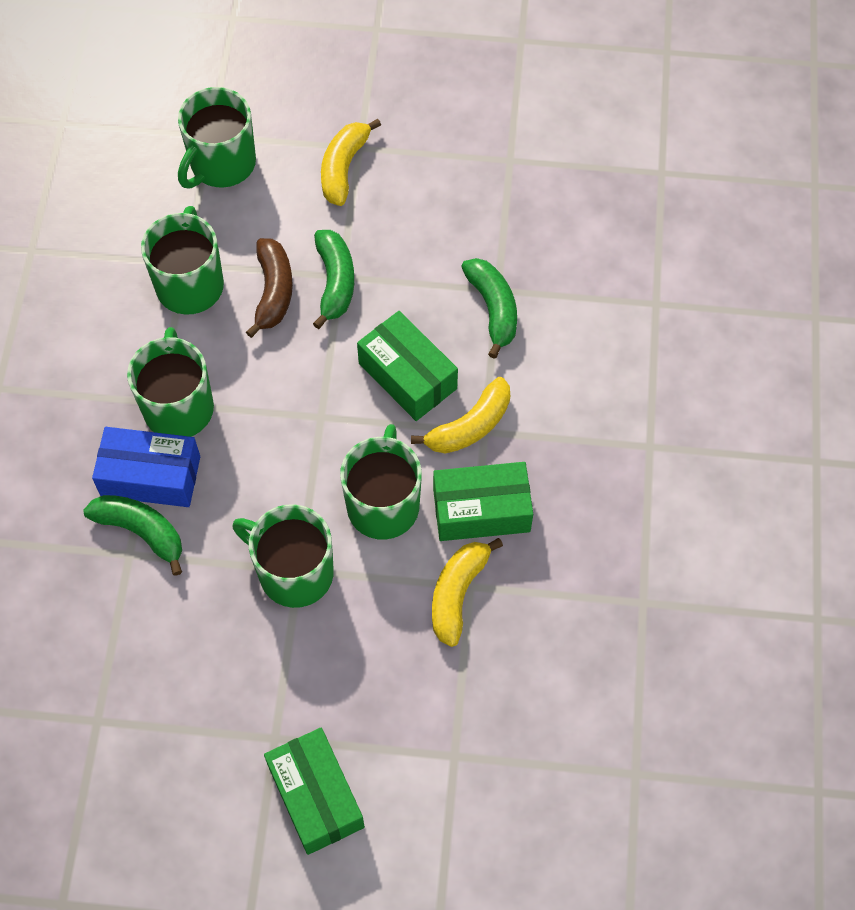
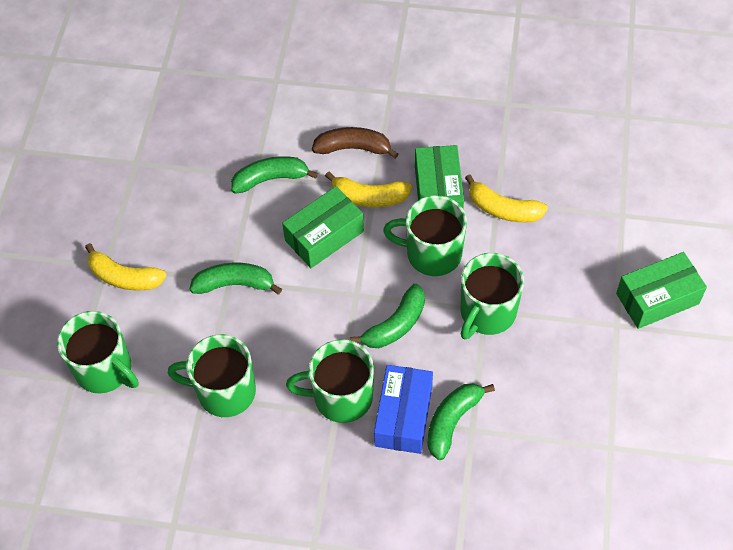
camera: 85 degrees left, 5 degrees down
(273, 291) = (238, 329): brown banana -> brown banana (353, 148)
(277, 463) = (395, 325): none -> green banana
(470, 426) = (369, 197): yellow banana -> yellow banana turned 135 degrees clockwise

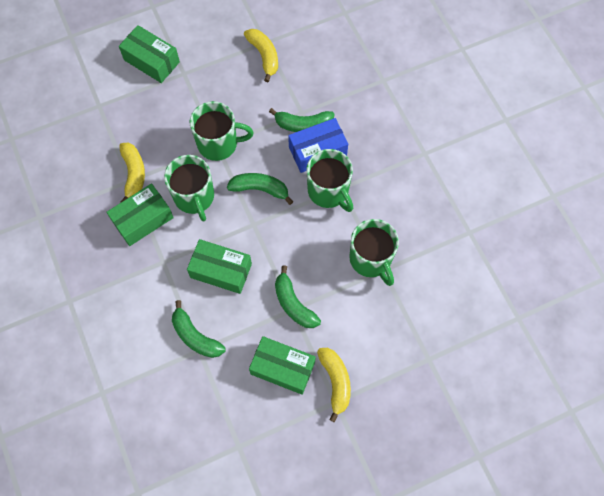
camera: 125 degrees left, 10 degrees up
(105, 370) = (408, 343): green mug -> none
(177, 238) = (283, 368): none -> green box
(353, 148) = (136, 296): brown banana -> none
(369, 197) = (172, 260): yellow banana -> yellow banana (264, 56)

